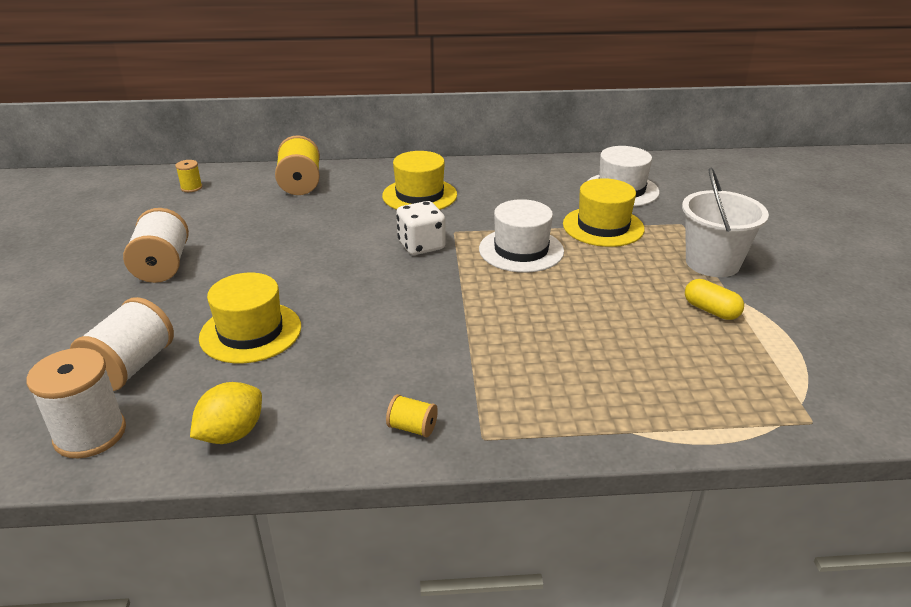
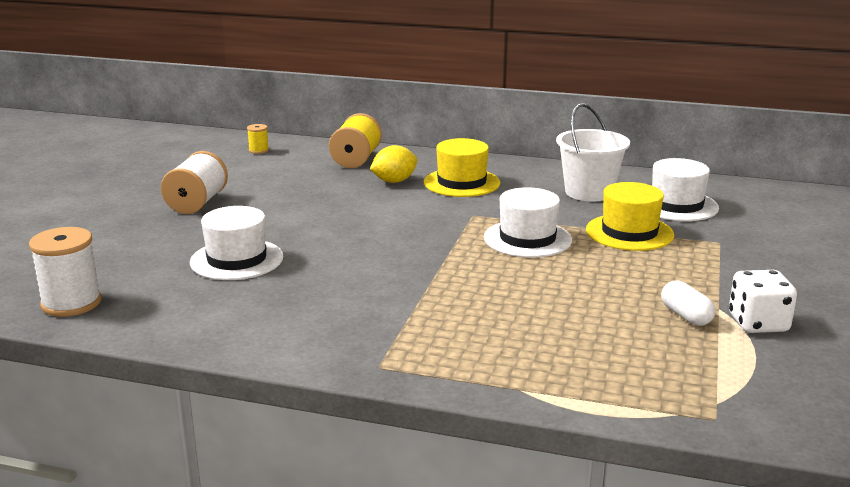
camera: 20 degrees right, 10 degrees down
(131, 367) = (128, 266): white spool -> none
(232, 434) = (175, 323): yellow lemon -> yellow lemon (394, 181)
(250, 332) = (237, 260): yellow hat -> white hat
(412, 428) = (323, 347): yellow spool -> none
(421, 246) = (432, 221): white dice -> white dice (758, 323)
(711, 310) = (686, 316): yellow capsule -> white capsule
(712, 263) = (723, 279): white bucket -> white bucket (589, 192)

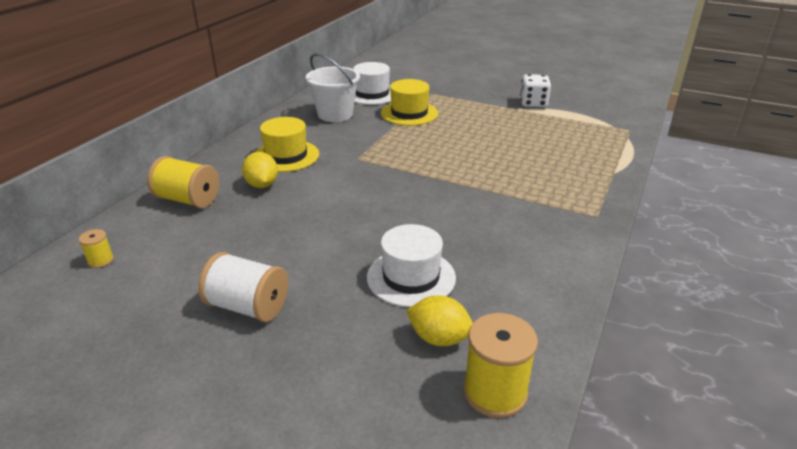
camera: 80 degrees left, 10 degrees up
(71, 303) = (495, 392): white spool -> yellow spool
(145, 277) = (439, 338): none -> yellow lemon
(527, 239) = (408, 145): white hat -> none
(686, 316) = (525, 118): white capsule -> none

